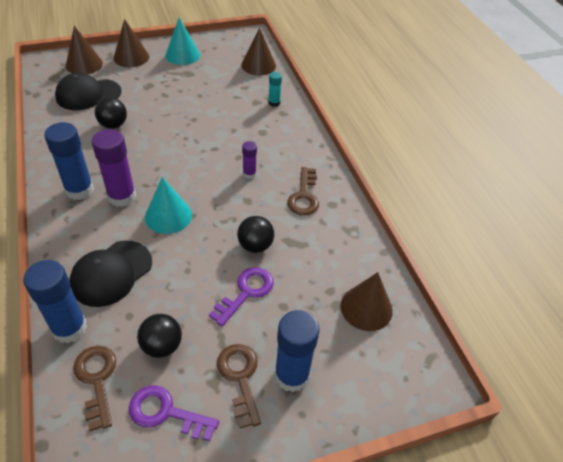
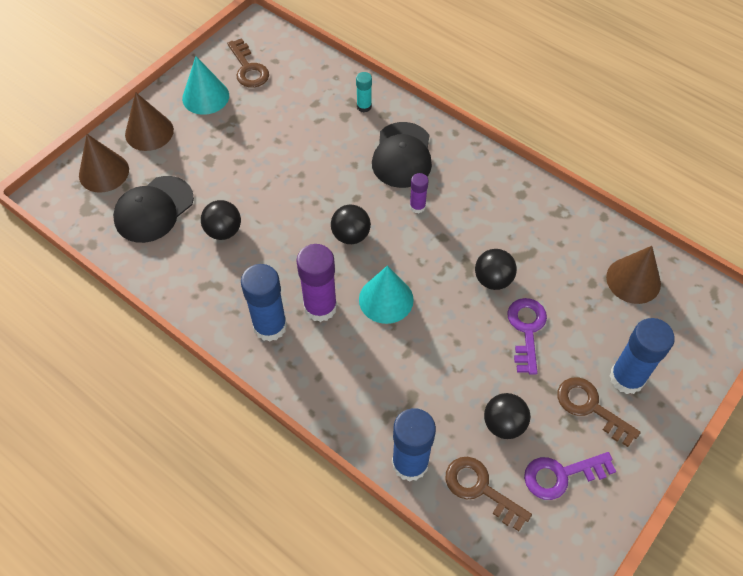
camera: 30 degrees left, 10 degrees up
(111, 273) = (393, 389): black cap -> black cap (402, 155)
(187, 167) = (351, 235): none -> black ball
(258, 65) = (302, 65): brown cone -> none
(304, 196) = (489, 200): brown key -> brown key (248, 68)

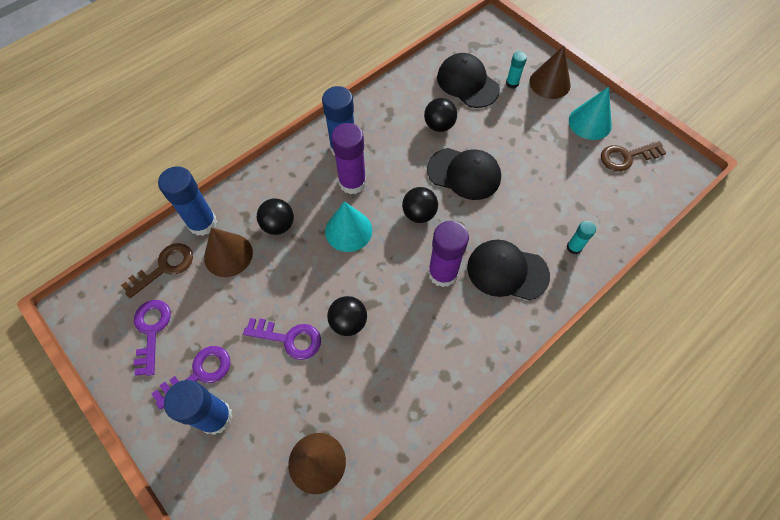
camera: 100 degrees right, 5 degrees up
(104, 172) = (509, 55): brown cone -> brown cone (228, 255)
(151, 166) = (512, 83): none -> turquoise glue stick
(290, 200) = (464, 174): none -> black cap
(417, 206) = (443, 273): purple glue stick -> purple glue stick, size x1.91
(504, 424) = (209, 297): black ball -> black ball (278, 225)
(590, 407) = (199, 373): brown key -> purple key

